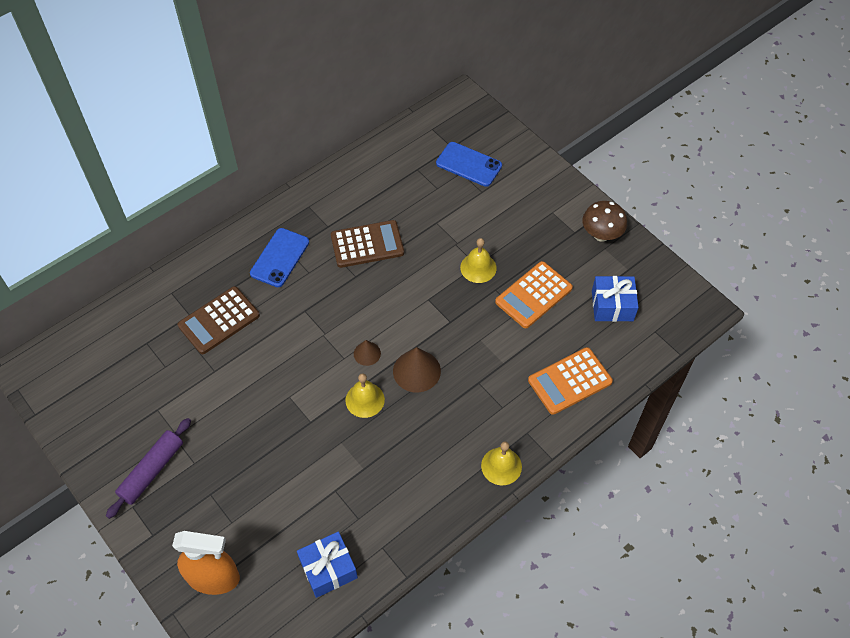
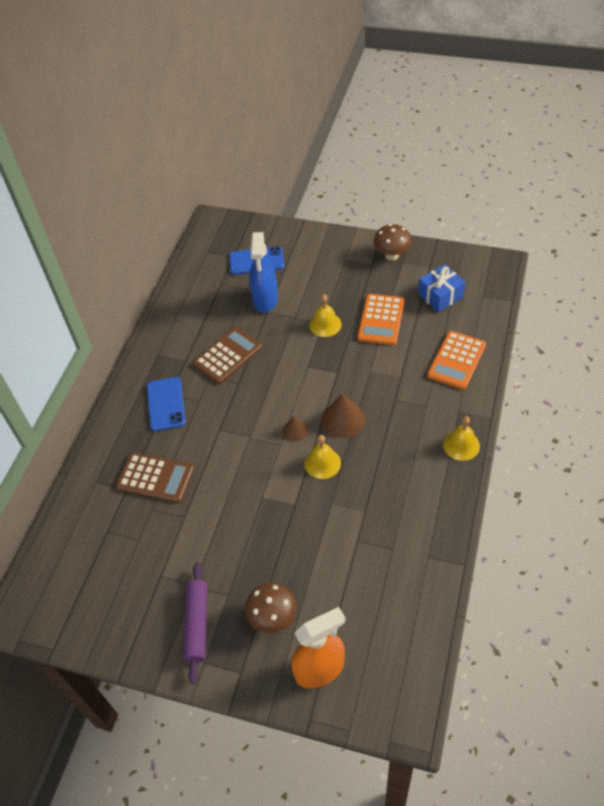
camera: 30 degrees left, 5 degrees down
(213, 508) = (273, 618): none -> brown mushroom
(219, 320) = (155, 478): brown calculator -> brown calculator turned 90 degrees counterclockwise
(328, 569) = (402, 599): blue gift -> none
(444, 209) = (265, 300): none -> blue spray bottle

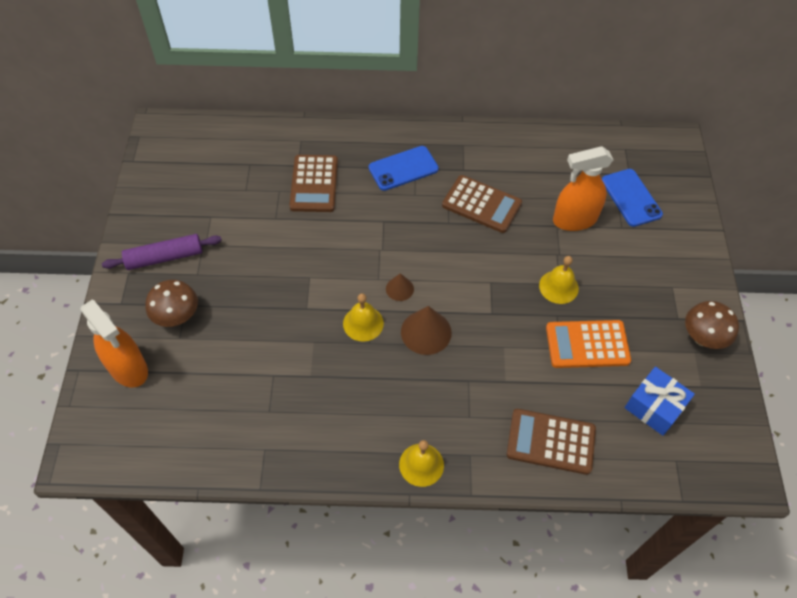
camera: 70 degrees right, 5 degrees up
(265, 300) = (574, 220): blue spray bottle -> orange spray bottle
(456, 360) = (551, 442): orange calculator -> brown calculator

